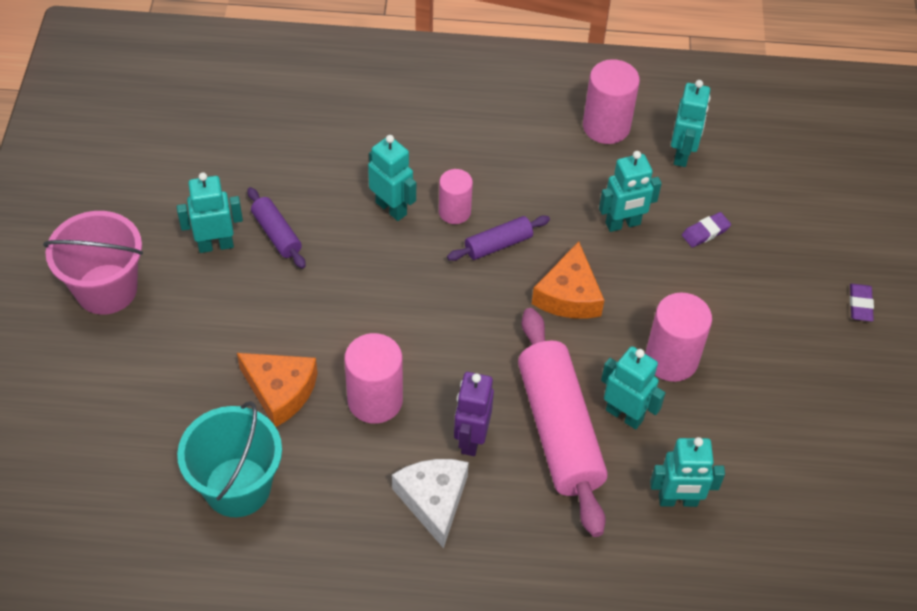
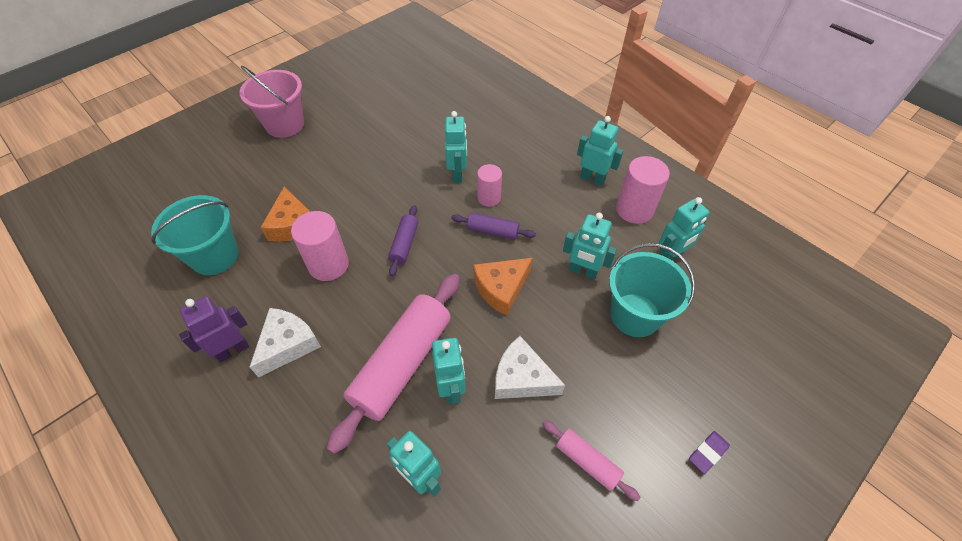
camera: 45 degrees right, 0 degrees up
(216, 245) = (354, 136): turquoise robot -> turquoise robot (592, 179)
(276, 234) = (387, 149): purple rolling pin -> purple rolling pin (404, 244)
(471, 439) = (349, 327): purple robot -> purple robot (233, 350)
(671, 359) = (522, 378): pink cylinder -> white cheese
(705, 232) = (635, 315): purple eraser -> turquoise bucket
(786, 382) = (587, 461): none -> pink rolling pin

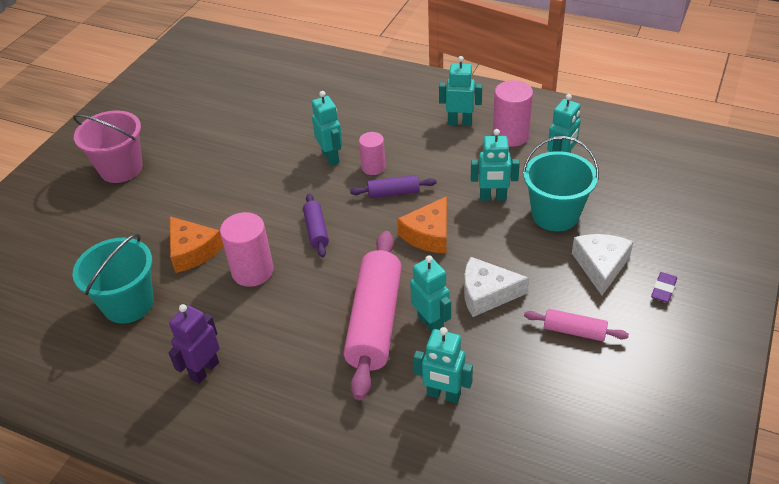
camera: 20 degrees left, 10 degrees down
(288, 345) = (256, 346): white cheese -> white cheese (600, 266)

